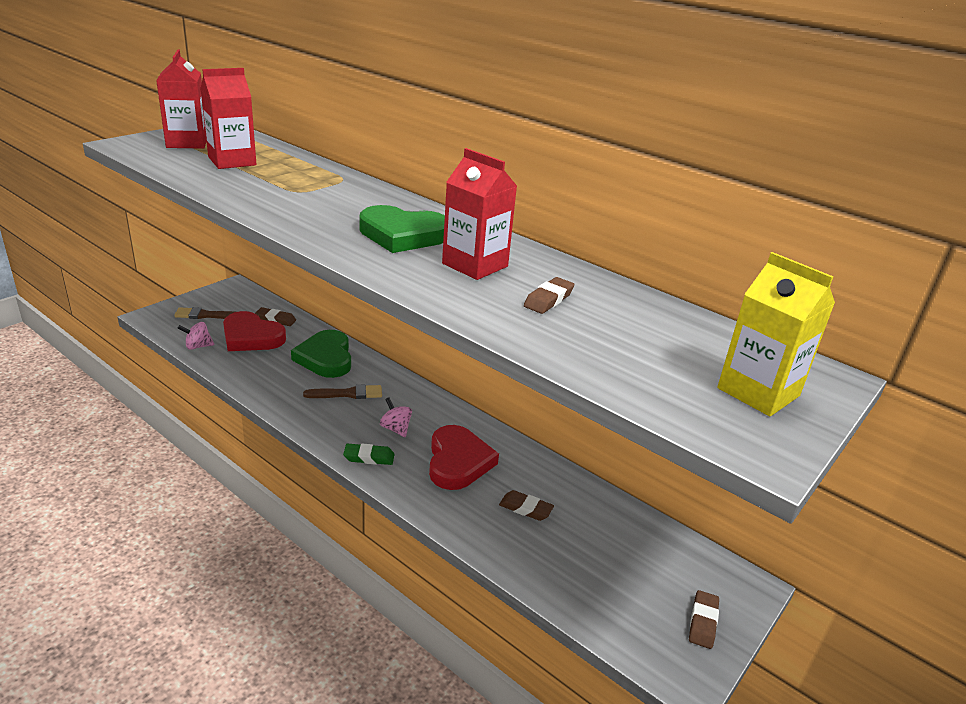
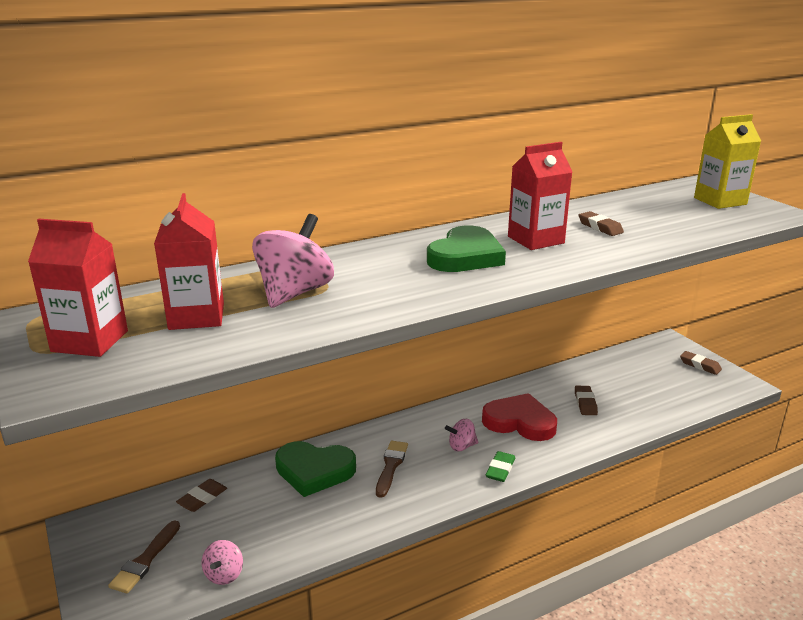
camera: 65 degrees left, 5 degrees down
(251, 337) = (231, 523): red heart -> none
(284, 182) = (294, 293): none -> pink spinning top
(525, 508) = (585, 403): brown eraser -> brown eraser turned 45 degrees counterclockwise

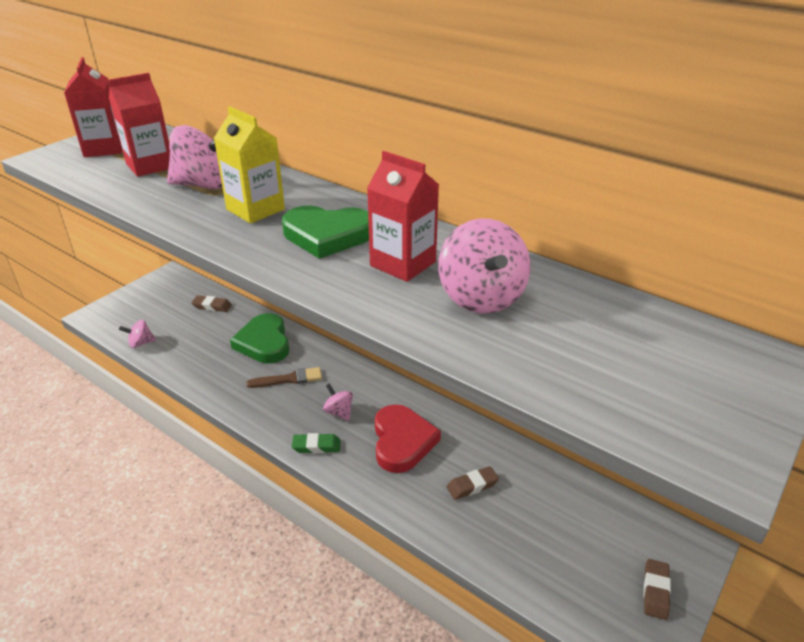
camera: 65 degrees right, 10 degrees up
(145, 560) = (146, 308): brown brush -> none
(600, 227) = (481, 298): brown eraser -> pink spinning top
(720, 201) = (706, 388): yellow carton -> yellow carton (255, 209)

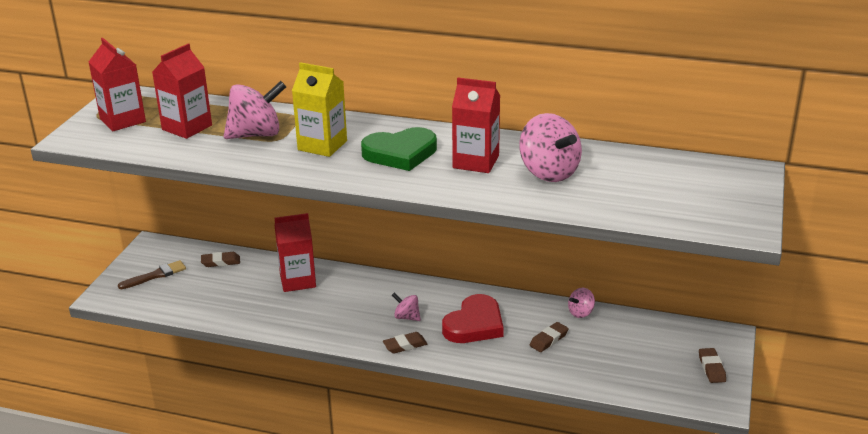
camera: 20 degrees left, 5 degrees down
(141, 343) = (175, 308): pink spinning top -> pink spinning top (580, 313)
(264, 342) = (297, 280): green heart -> red carton
(288, 379) = (343, 303): brown brush -> brown brush (155, 275)
(316, 446) = (405, 345): green eraser -> brown eraser
(402, 441) = (474, 324): red heart -> red heart turned 60 degrees clockwise

